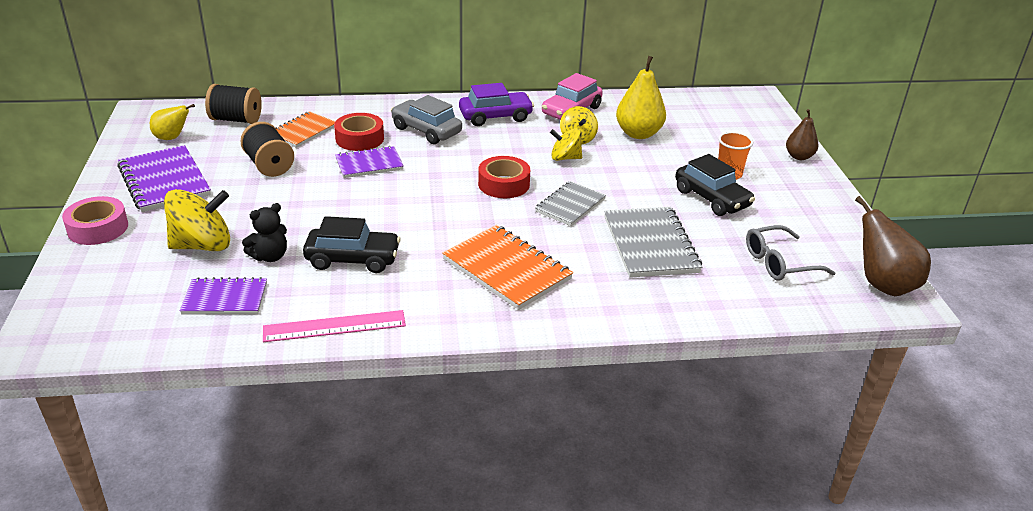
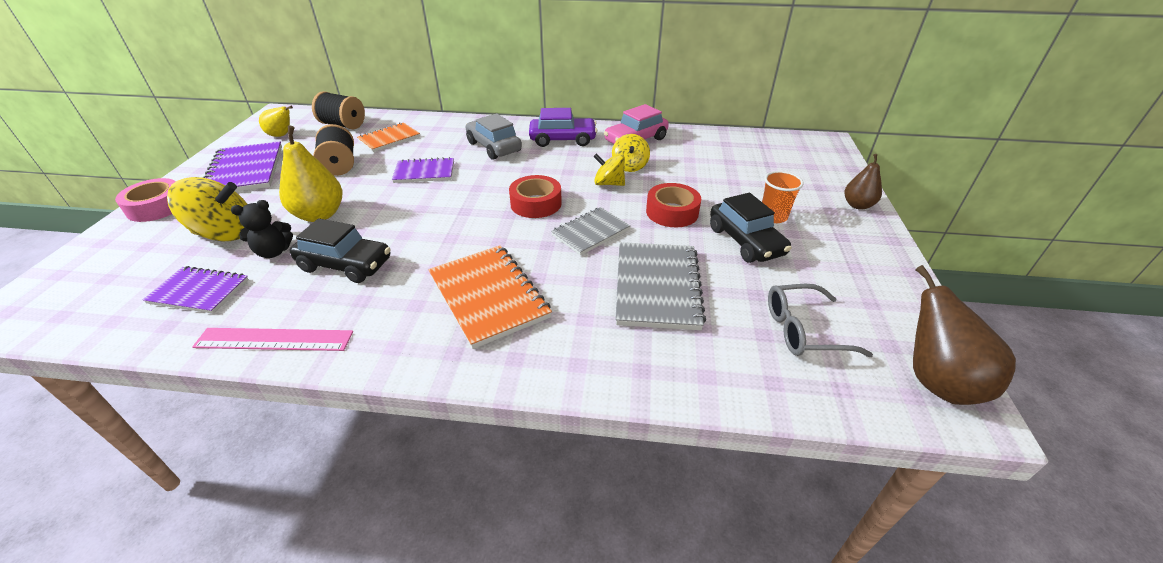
camera: 15 degrees right, 5 degrees up
(359, 139) = (432, 149): red tape -> red tape (672, 212)
(638, 134) = (692, 167): yellow pear -> yellow pear (320, 215)

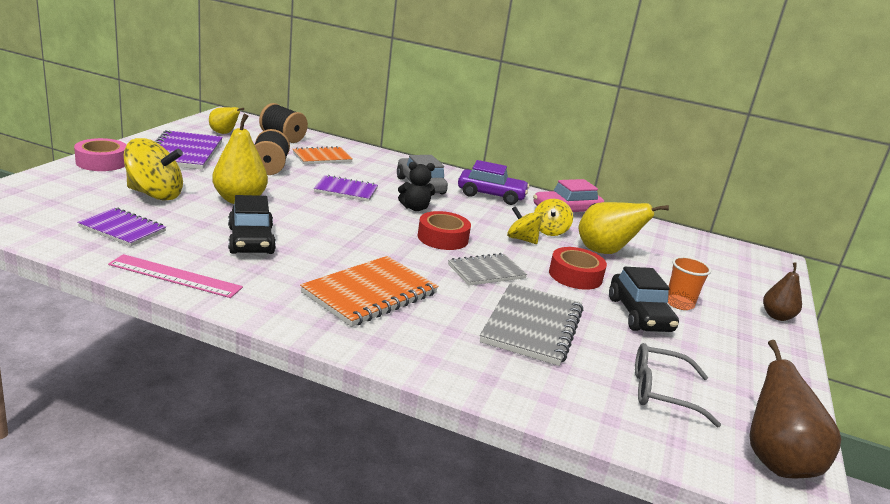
camera: 10 degrees right, 15 degrees down
(273, 252) = (192, 217): black teddy bear -> black teddy bear (415, 208)
(345, 265) = (251, 241): black car -> black car turned 45 degrees clockwise
(488, 296) = (370, 293): orange notebook -> orange notebook turned 60 degrees clockwise
(686, 176) = (605, 252): none -> yellow pear

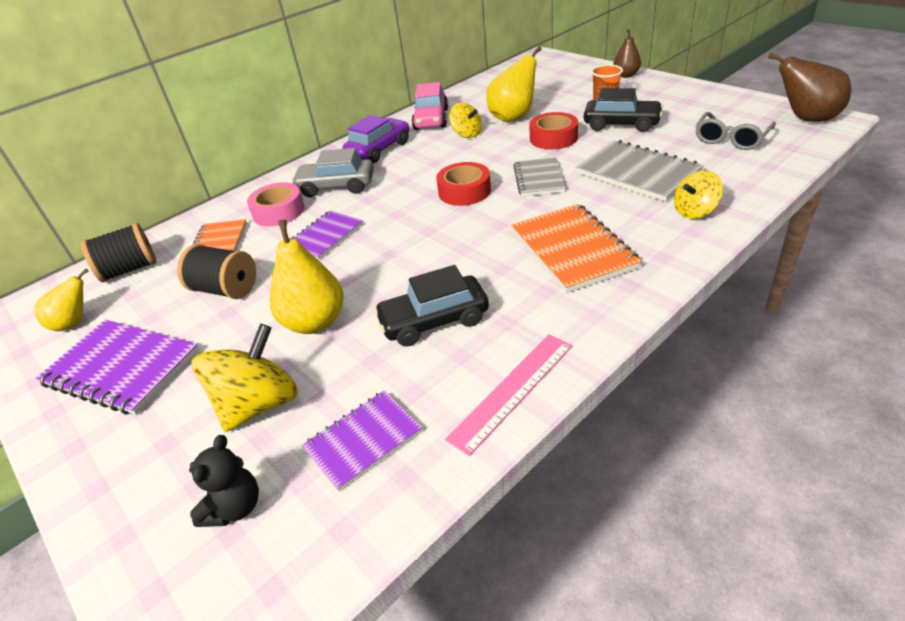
camera: 55 degrees left, 15 degrees up
(102, 162) = (99, 467): pink tape -> pink tape (278, 211)
(251, 241) = (434, 321): black car -> black car turned 150 degrees clockwise
(415, 208) = (390, 197): black teddy bear -> black teddy bear (235, 507)
(522, 239) = (479, 150): yellow spinning top -> yellow spinning top (694, 211)

